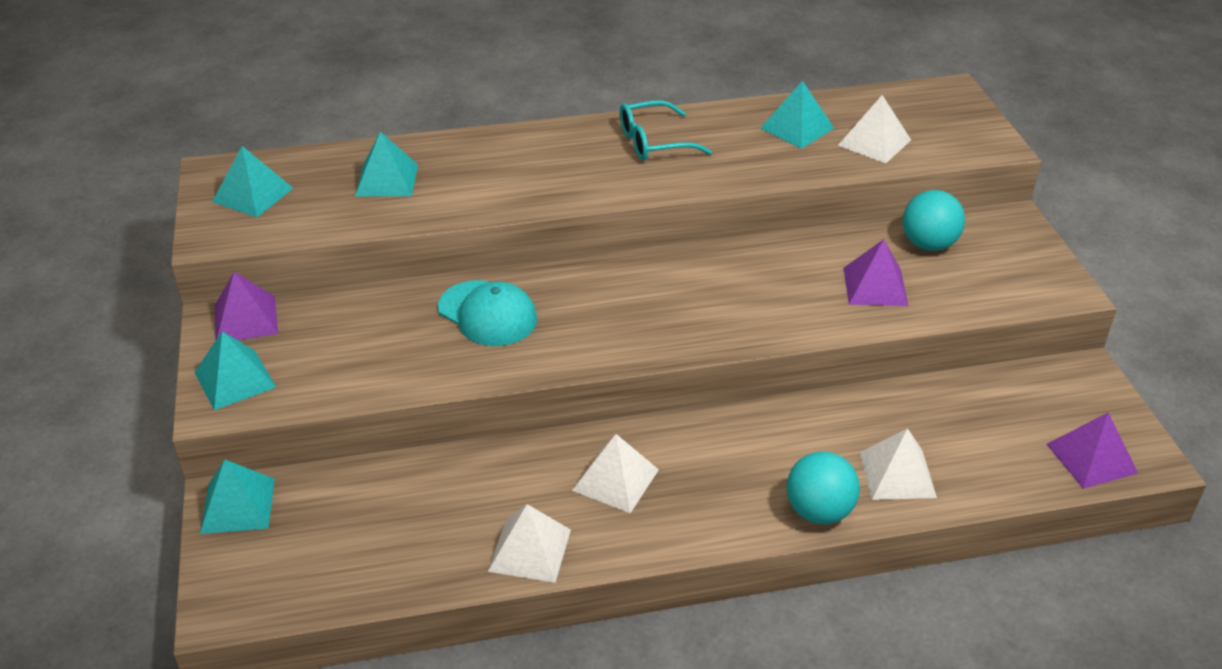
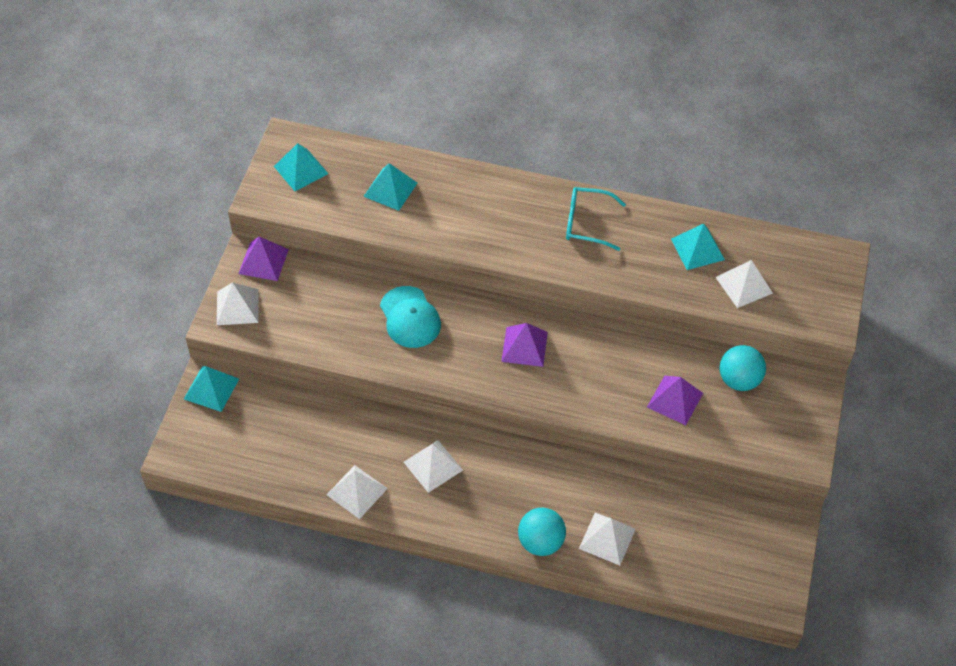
camera: 25 degrees right, 15 degrees up
(235, 379) = (237, 306): turquoise pyramid -> white pyramid
(1091, 458) = (741, 583): purple pyramid -> purple pyramid (524, 346)

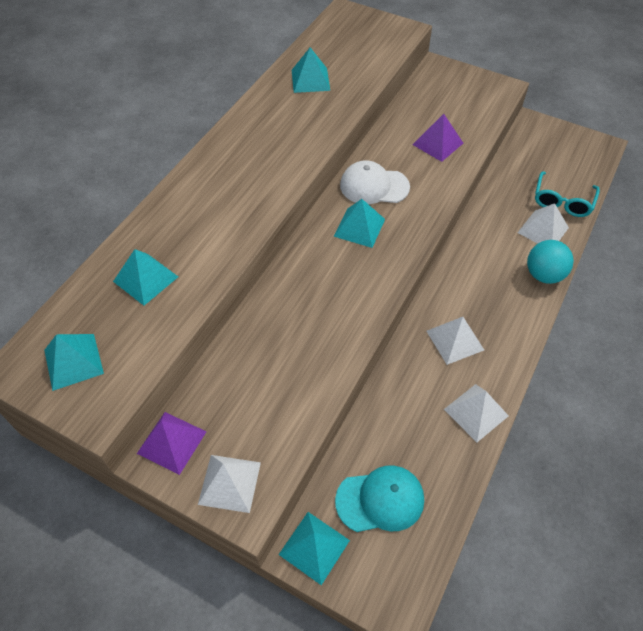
camera: 75 degrees left, 0 degrees up
(410, 317) = (299, 310): turquoise cap -> turquoise cap (380, 500)
(524, 346) = (359, 227): purple pyramid -> turquoise pyramid
(586, 349) = (374, 186): none -> white cap
(587, 223) = (256, 139): turquoise glasses -> turquoise glasses (562, 201)
(739, 380) = (426, 105): turquoise ball -> none
(744, 285) = (356, 63): white pyramid -> none

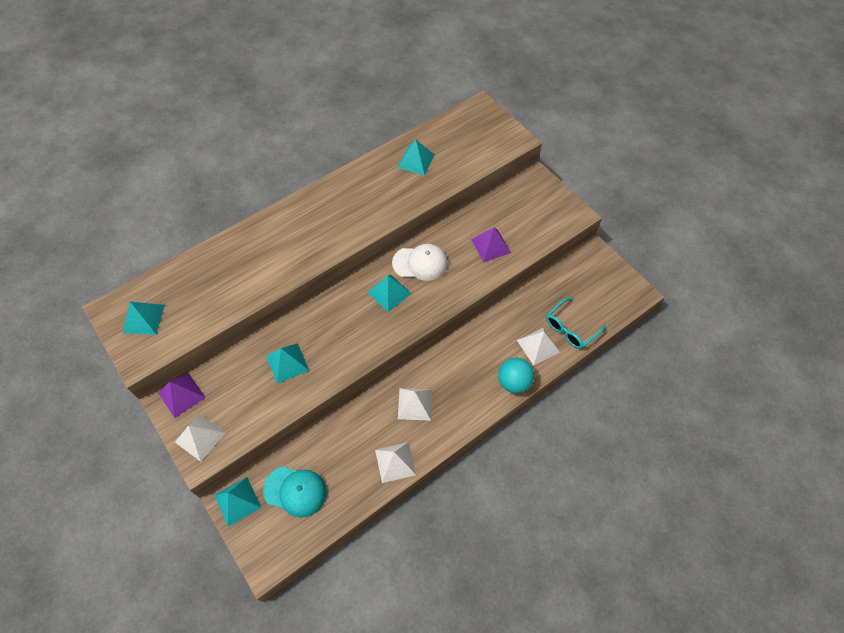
camera: 25 degrees right, 5 degrees up
(146, 279) = (215, 279): turquoise pyramid -> turquoise pyramid (287, 363)
(374, 186) = (420, 263): white cap -> white cap turned 150 degrees clockwise

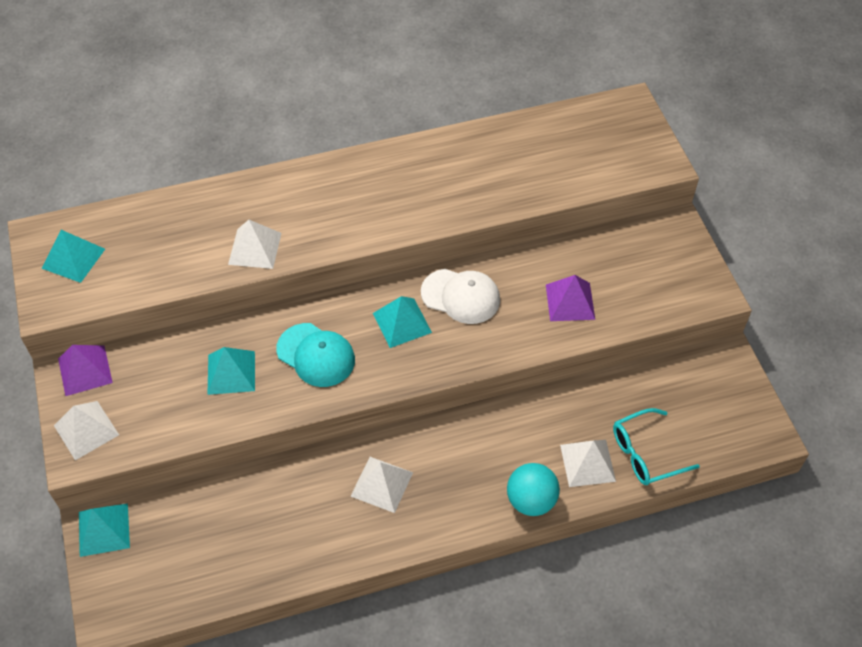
camera: 20 degrees right, 5 degrees down
(295, 491) = (180, 543): turquoise cap -> turquoise cap (316, 355)
(395, 462) = (324, 551): white pyramid -> white pyramid (255, 248)
(416, 161) = (506, 155): turquoise pyramid -> none

